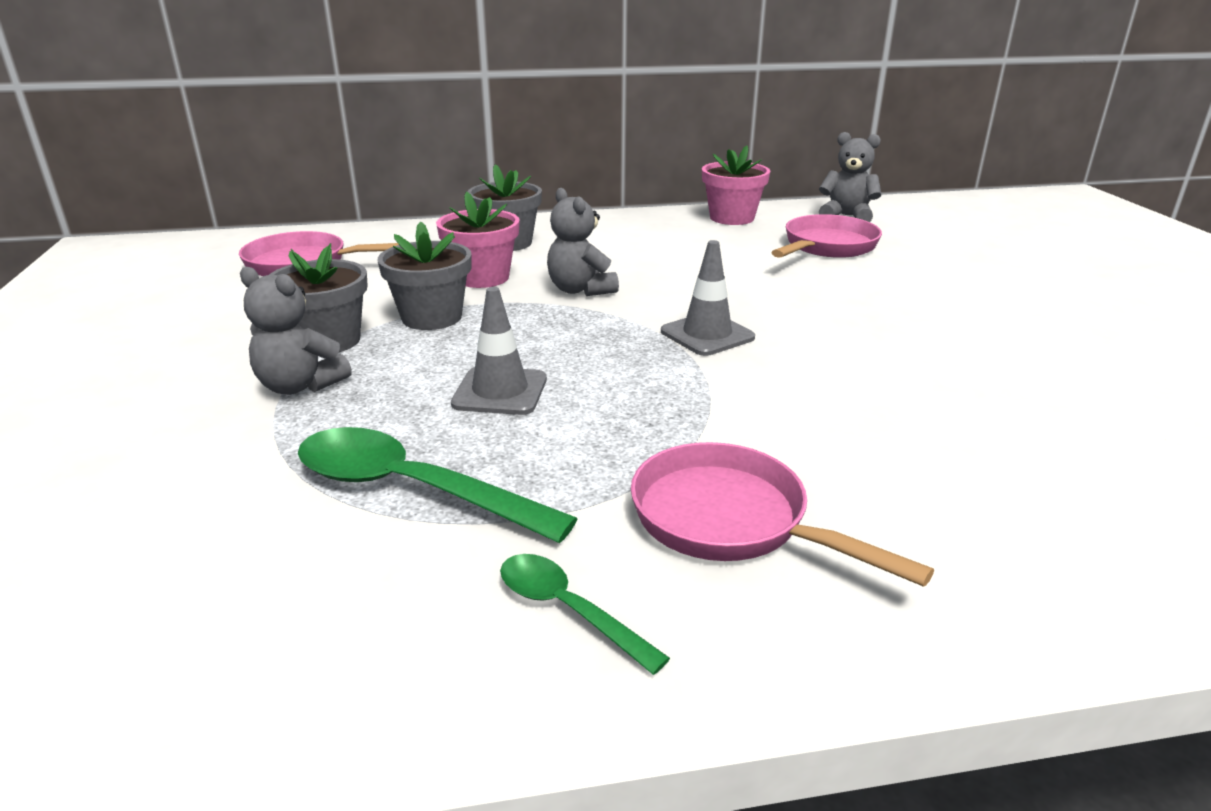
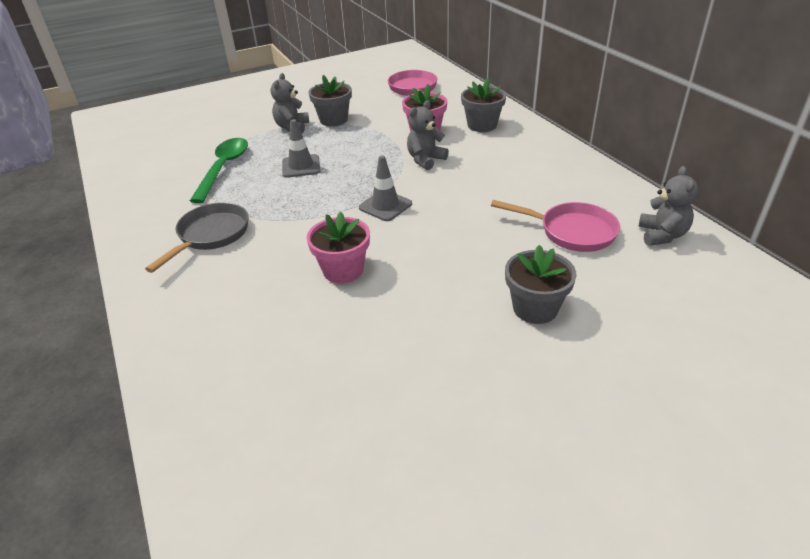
camera: 75 degrees right, 10 degrees up
(431, 317) = (368, 133): grey flower pot -> grey flower pot (535, 308)
(568, 610) = (158, 212): green spoon -> none
(730, 521) = (210, 236): pink pan -> grey pan
(732, 218) = (603, 186): pink flower pot -> pink flower pot (343, 270)

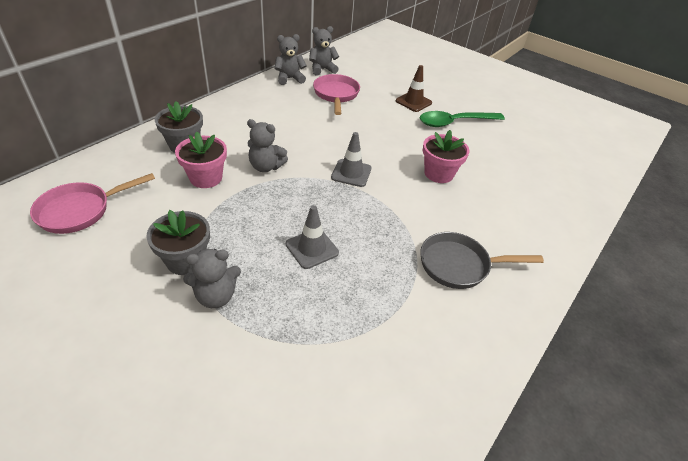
camera: 120 degrees left, 5 degrees up
(223, 168) = (346, 319): green spoon -> green spoon (454, 122)
(535, 308) = (413, 102): grey flower pot -> brown traffic cone
(627, 200) = (289, 79): none -> grey teddy bear

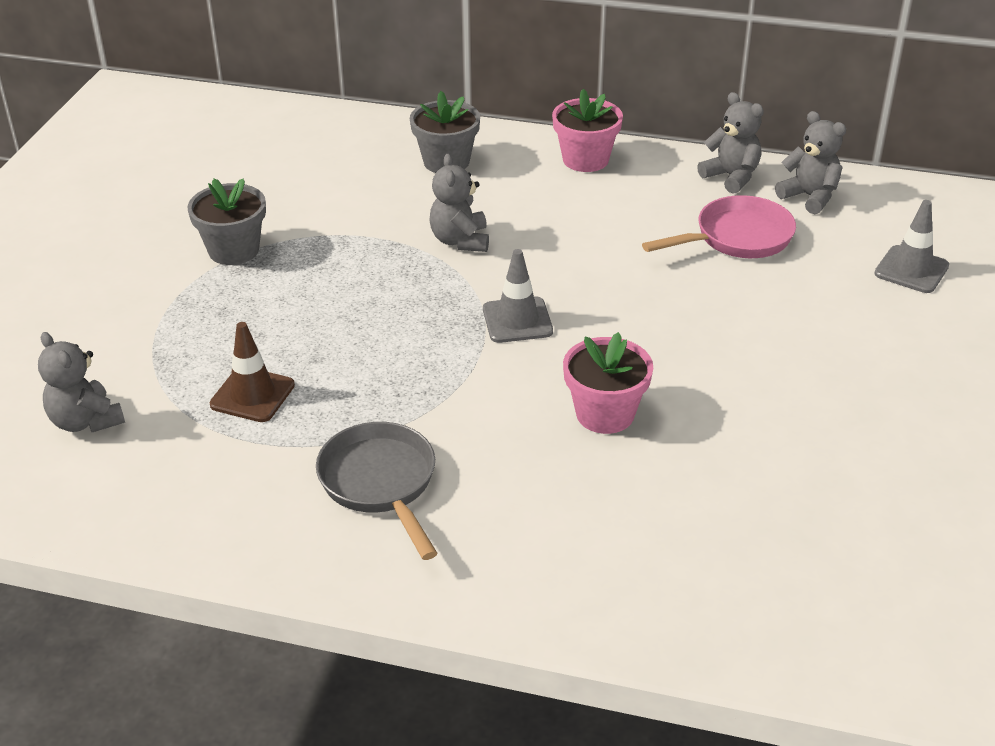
camera: 70 degrees right, 5 degrees down
(80, 211) = (264, 151): pink pan -> none
(206, 178) = (392, 204): pink flower pot -> pink flower pot (585, 159)
(216, 296) = (192, 292): grey teddy bear -> grey teddy bear (86, 421)
(312, 248) = (319, 335): grey traffic cone -> grey traffic cone (911, 270)
(413, 102) = (824, 330): brown traffic cone -> brown traffic cone (252, 395)
(454, 122) = (806, 399): green spoon -> none

